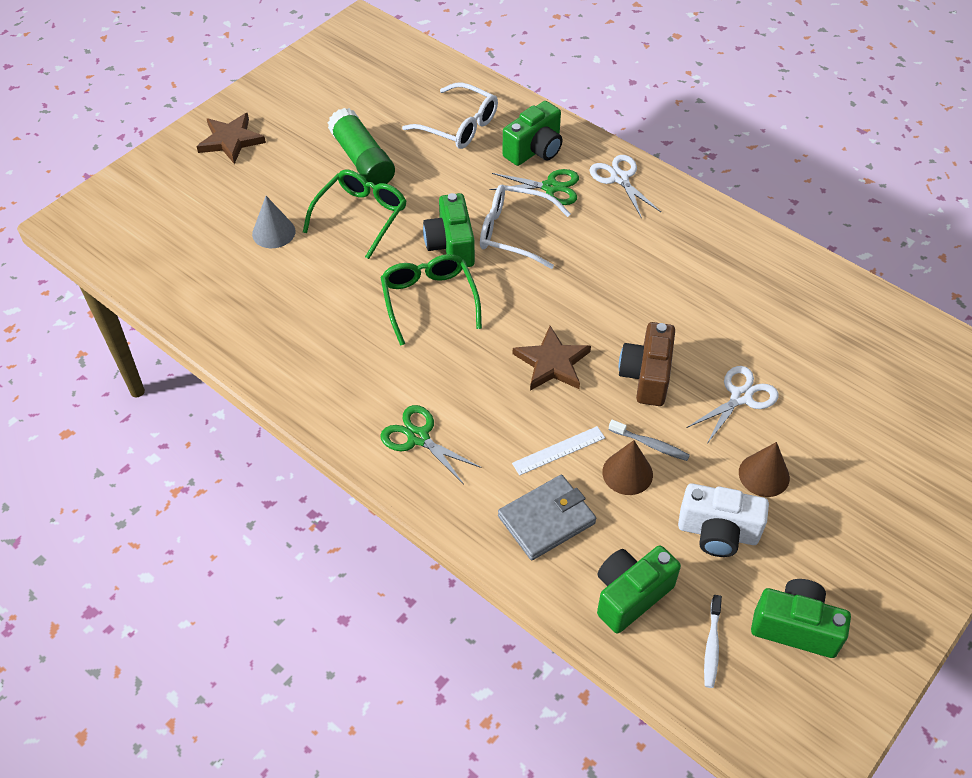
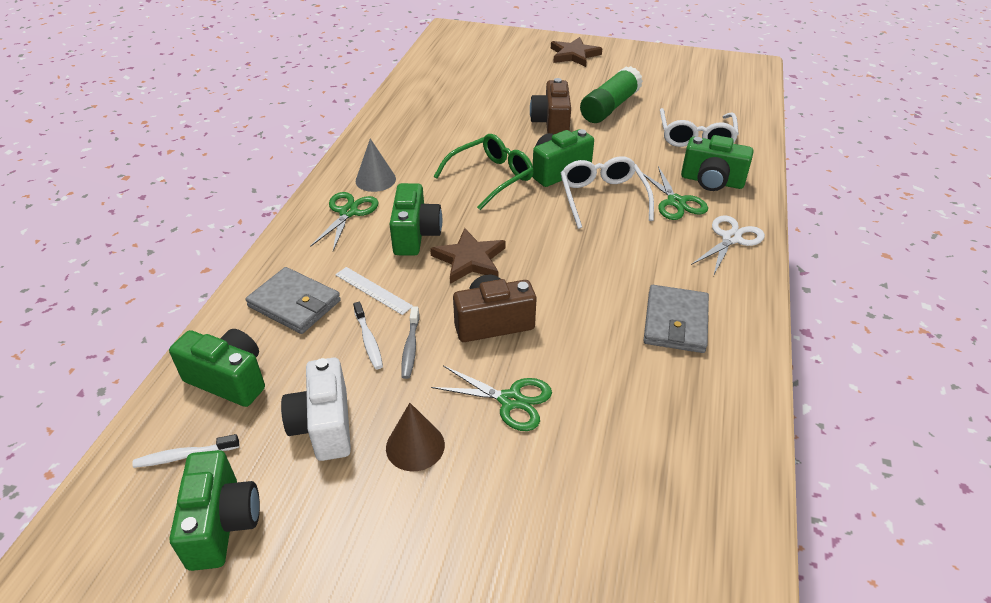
camera: 65 degrees right, 10 degrees down
(273, 232) = (503, 95): grey cone -> grey cone (375, 180)
(361, 216) = (551, 123): green glasses -> brown camera
(491, 392) = (415, 235): none -> green camera
(627, 473) = (368, 340): brown cone -> white toothbrush
(701, 260) = (675, 322): none -> grey wallet
(741, 397) = (510, 400): white scissors -> green scissors

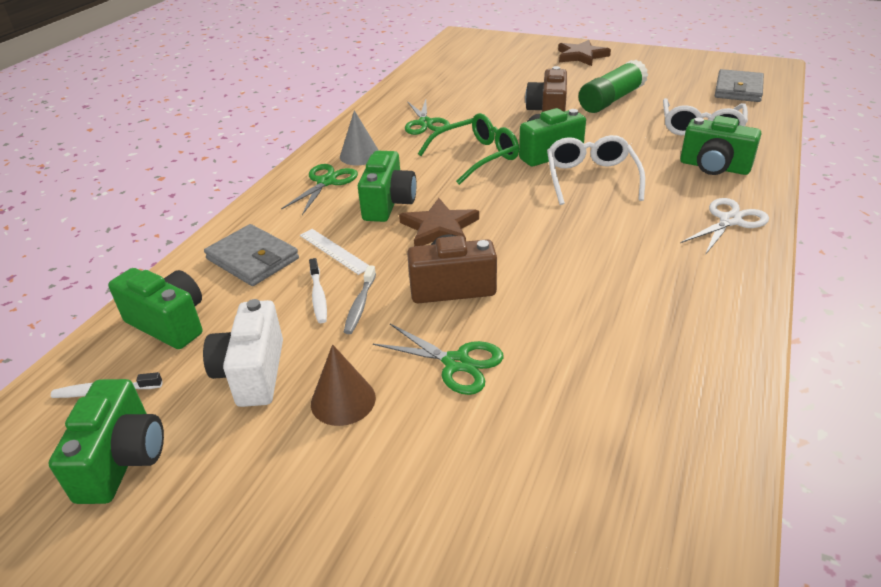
camera: 10 degrees right, 5 degrees down
(675, 322) = (655, 297): grey wallet -> grey wallet (738, 89)
(676, 202) = (671, 185): green scissors -> green scissors (425, 123)

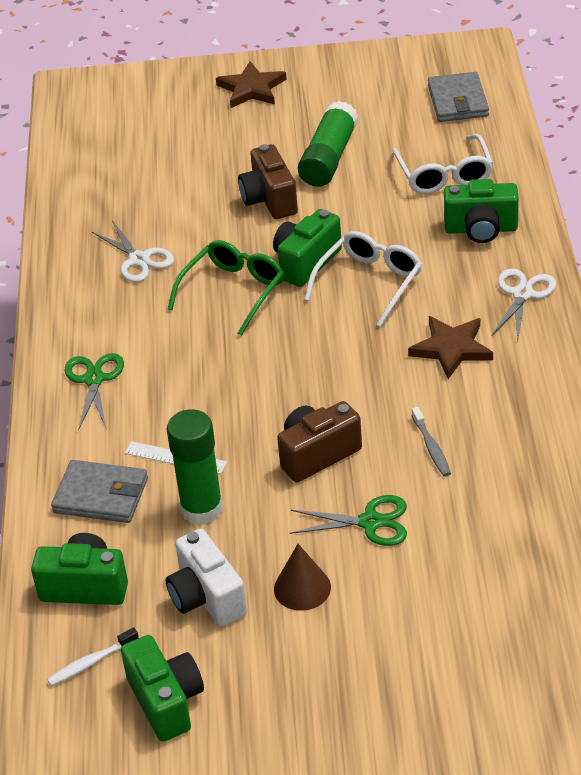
camera: 25 degrees left, 5 degrees up
(318, 296) = (202, 509): white toothbrush -> green glue stick
(360, 155) = (101, 331): grey cone -> none
(360, 305) = (248, 503): grey toothbrush -> grey toothbrush (431, 447)
(388, 204) = (185, 385): green camera -> none
(425, 123) = (139, 260): green scissors -> white scissors
(439, 228) = (259, 395): brown star -> brown star (451, 348)
(591, 178) = (369, 283): white glasses -> white glasses turned 60 degrees clockwise

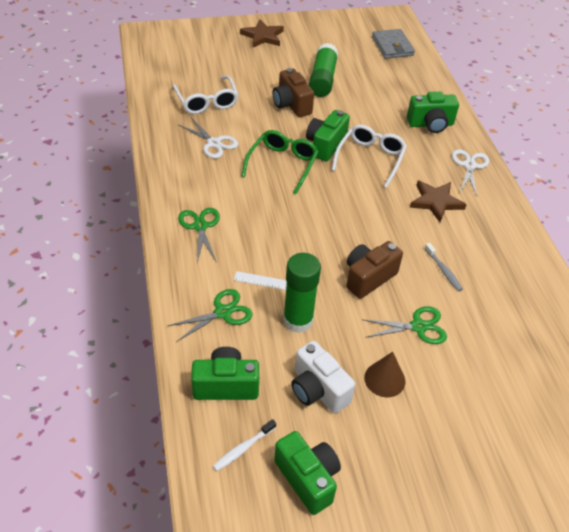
camera: 15 degrees left, 5 degrees up
(101, 495) = (223, 312): grey wallet -> green scissors
(444, 174) = (397, 90): white glasses -> white glasses (206, 101)

